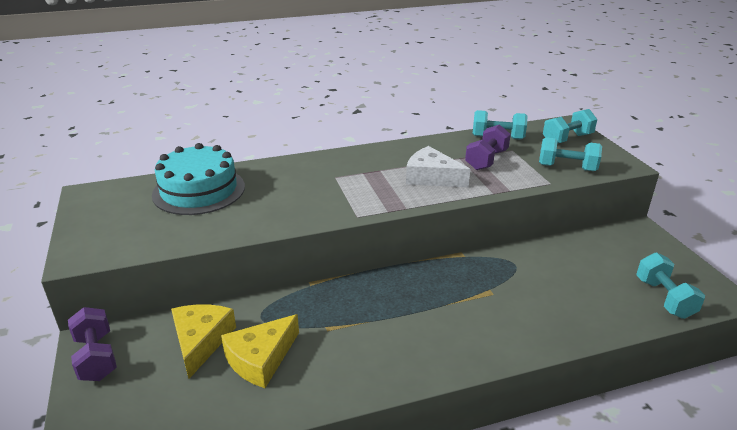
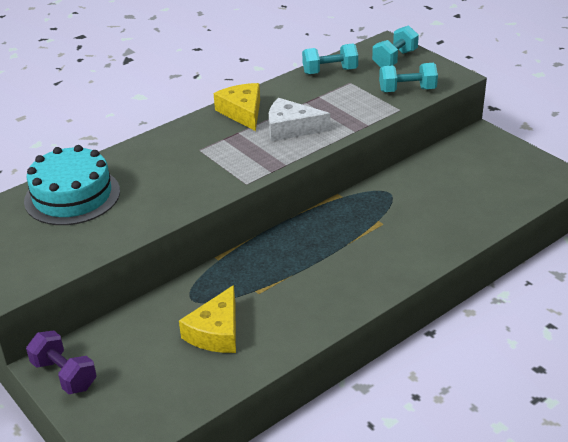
camera: 20 degrees left, 5 degrees up
(201, 341) = (152, 334): yellow cheese -> yellow cheese (242, 112)
(486, 160) = (332, 98): purple dumbbell -> none
(664, 298) = (520, 190): turquoise dumbbell -> none

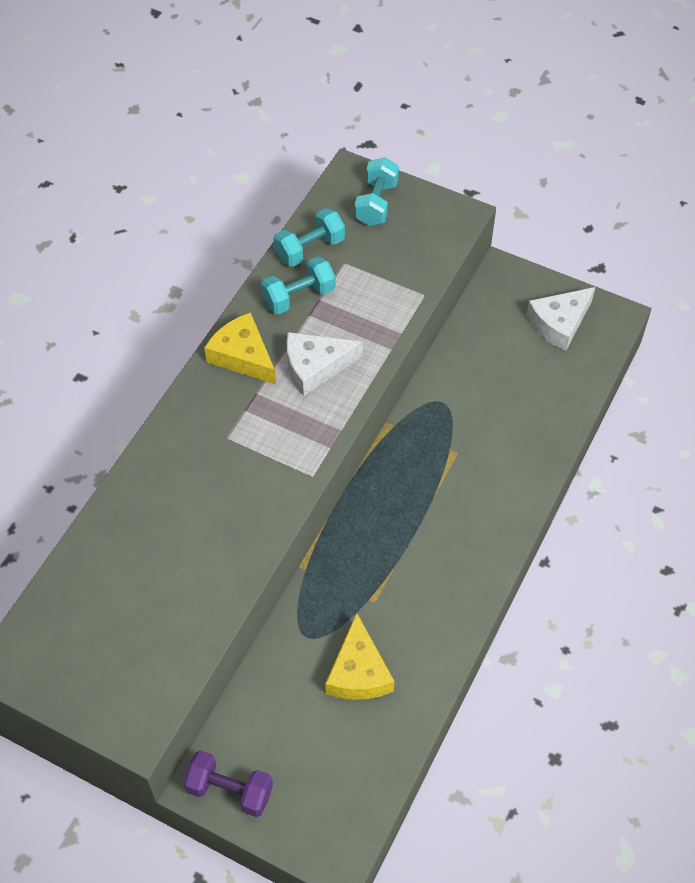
camera: 25 degrees left, 20 degrees up
(72, 196) = (119, 564): turquoise cake -> none
(407, 90) = (417, 257): turquoise dumbbell -> turquoise dumbbell (298, 297)
(513, 170) = (559, 323): none -> white cheese

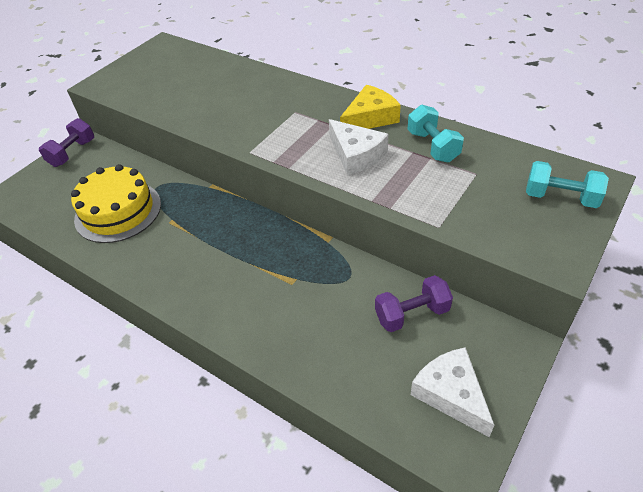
camera: 100 degrees right, 10 degrees down
(309, 249) = (490, 153): turquoise dumbbell -> none
(315, 366) = (356, 155): white cheese -> white cheese turned 150 degrees clockwise
(358, 672) = (118, 211): yellow cheese -> yellow cake
(481, 349) = (412, 314): none -> purple dumbbell

